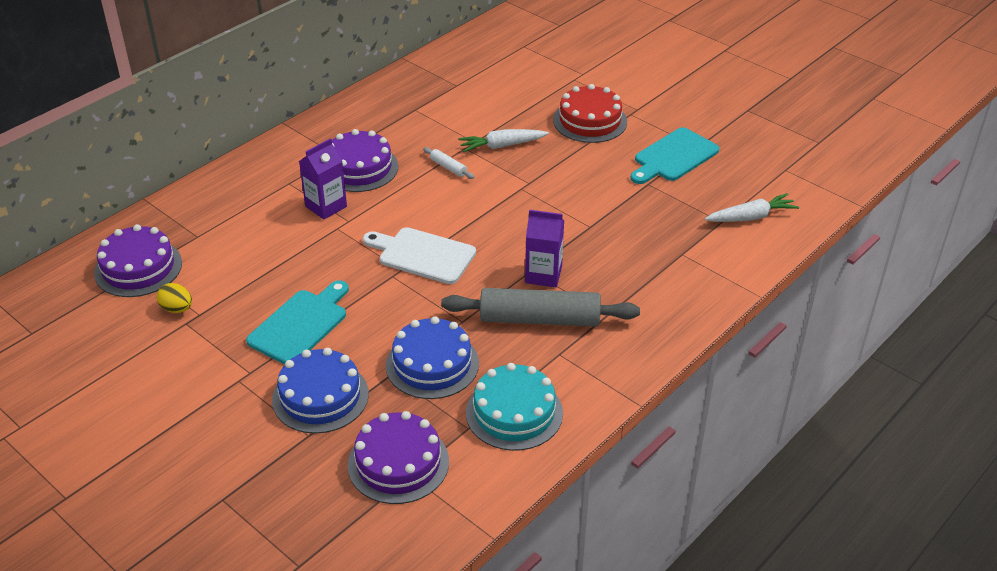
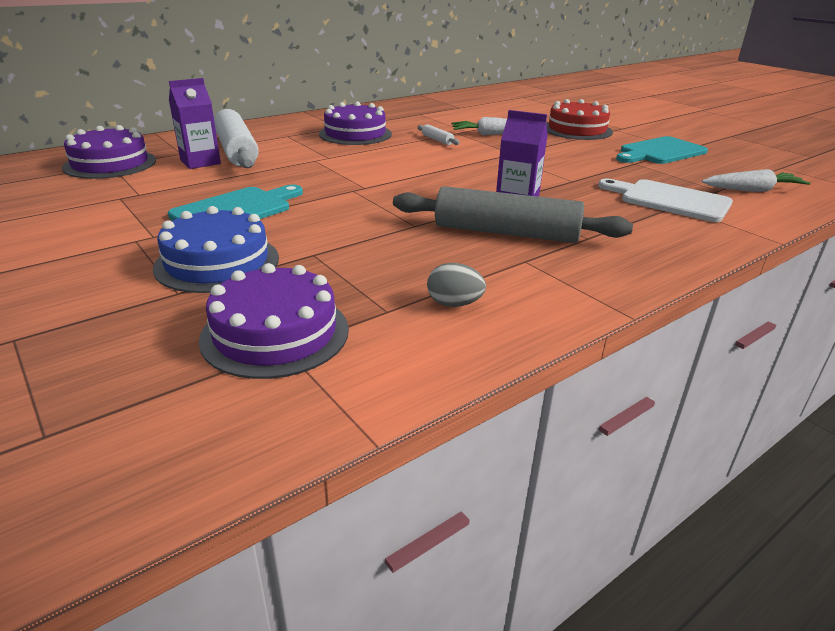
camera: 10 degrees right, 10 degrees down
(177, 309) = (120, 189): yellow egg -> none
(251, 223) = (237, 151): none -> white rolling pin
(326, 206) = (312, 149): purple carton -> purple carton (200, 162)
(423, 255) = (391, 181): white cutting board -> white cutting board (669, 200)
(432, 364) = (365, 252): blue cake -> none
(514, 413) = (454, 304): turquoise cake -> grey egg

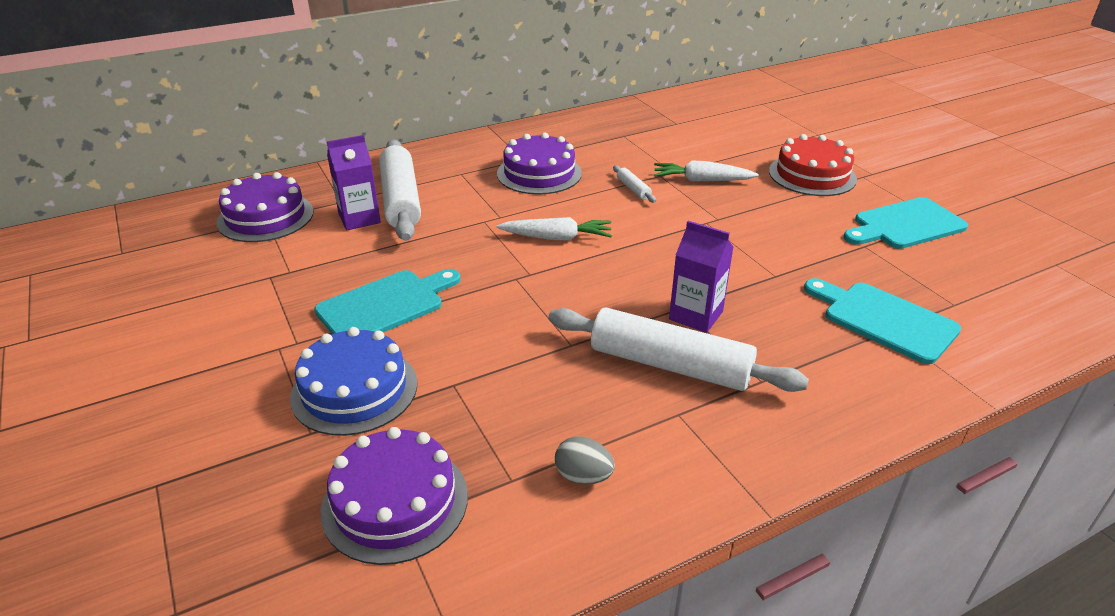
camera: 10 degrees right, 5 degrees up
(506, 232) = (670, 365): grey rolling pin -> white rolling pin
(669, 200) = (884, 320): white cutting board -> turquoise cutting board
(752, 190) = (998, 307): white carrot -> white carrot (557, 238)

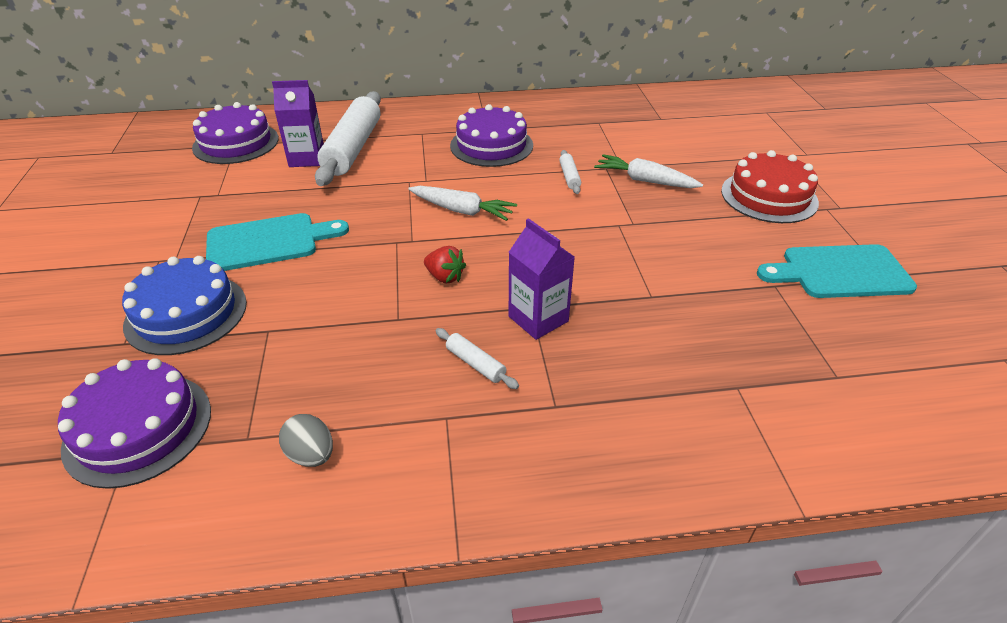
camera: 20 degrees right, 5 degrees up
(586, 299) = (445, 277): none -> red strawberry
(670, 365) = (475, 364): white rolling pin -> white rolling pin, size x0.41
(884, 320) = (739, 374): turquoise cutting board -> none

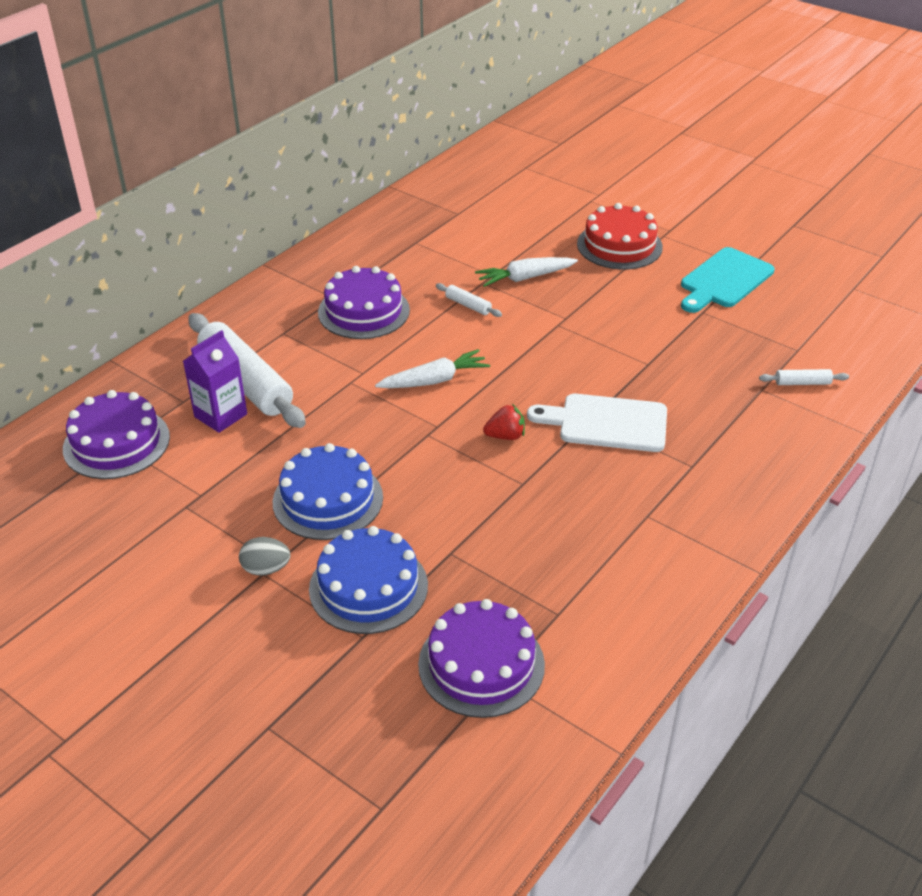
camera: 45 degrees left, 0 degrees up
(268, 242) = (328, 499): turquoise cutting board -> blue cake
(311, 455) = (609, 591): grey egg -> grey egg (266, 569)
(475, 364) = (614, 475): white rolling pin -> white rolling pin (802, 383)
(538, 319) = (607, 423): purple carton -> white cutting board

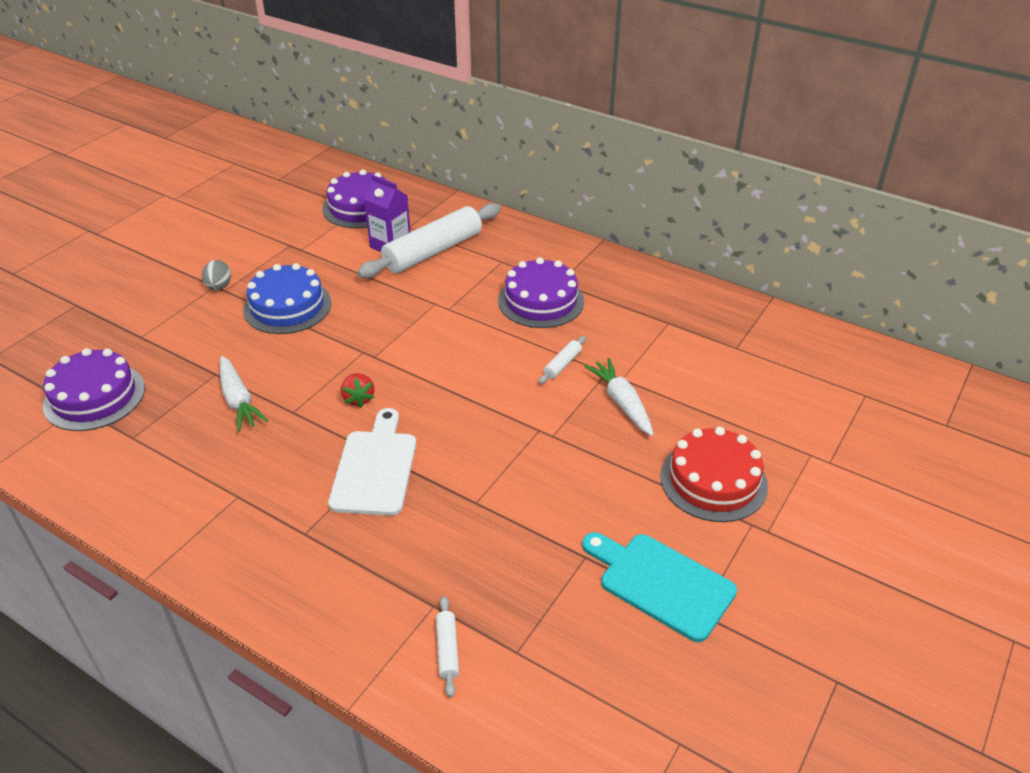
camera: 85 degrees right, 0 degrees up
(368, 587) = (189, 335): blue cake -> none
(434, 380) = (439, 350): white carrot -> white carrot (238, 400)

